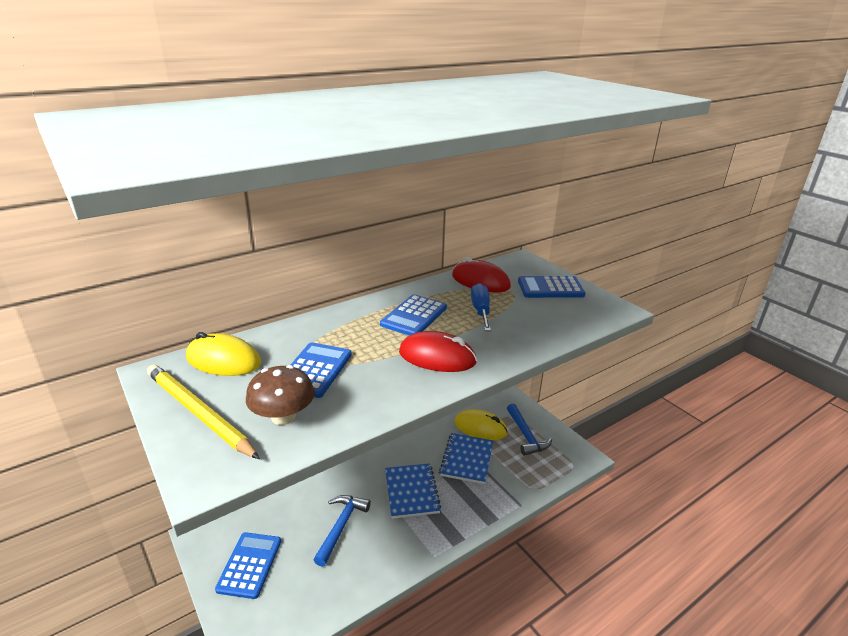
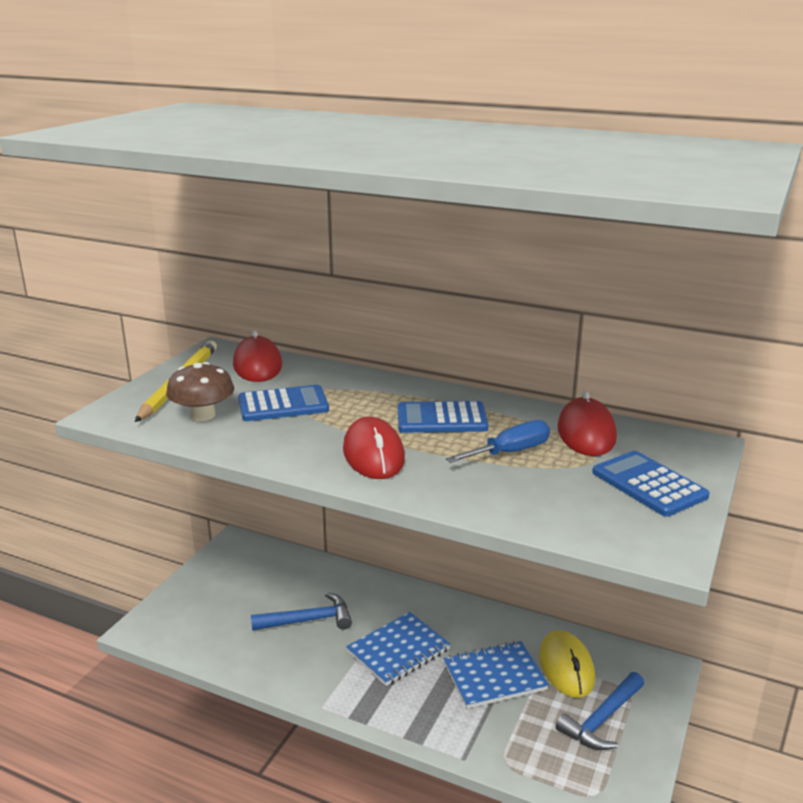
camera: 60 degrees right, 5 degrees down
(223, 360) = (257, 365): yellow mouse -> red mouse
(249, 565) = (224, 586): blue calculator -> none

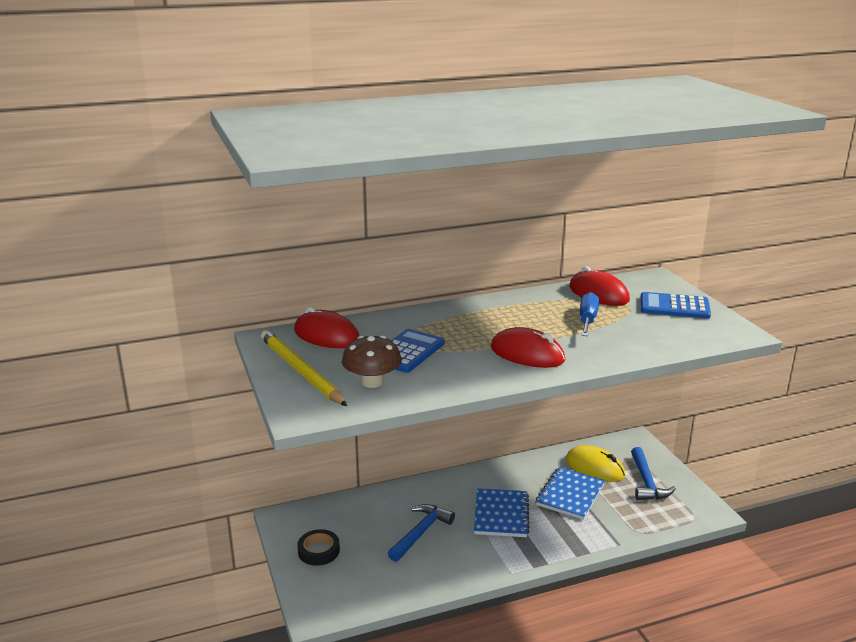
camera: 45 degrees left, 0 degrees up
(217, 584) = (318, 551): none -> black tape
(441, 419) = (516, 318): blue calculator -> none

